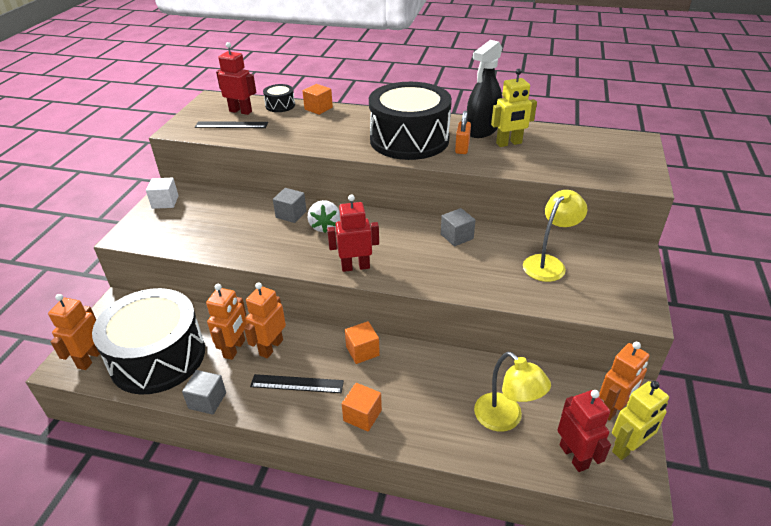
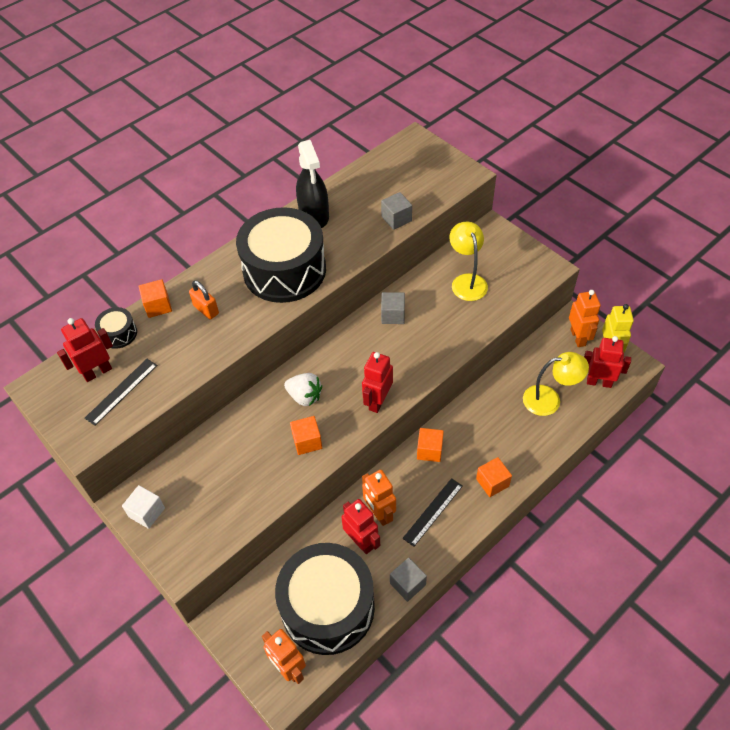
camera: 55 degrees left, 15 degrees up
(235, 349) = (361, 541): orange robot -> red robot
(281, 246) = (307, 441): none -> orange cube
(291, 214) = (263, 413): grey cube -> grey cube (396, 219)
(462, 148) = (331, 244): orange padlock -> orange padlock (206, 310)
(509, 143) = (351, 212): yellow robot -> none

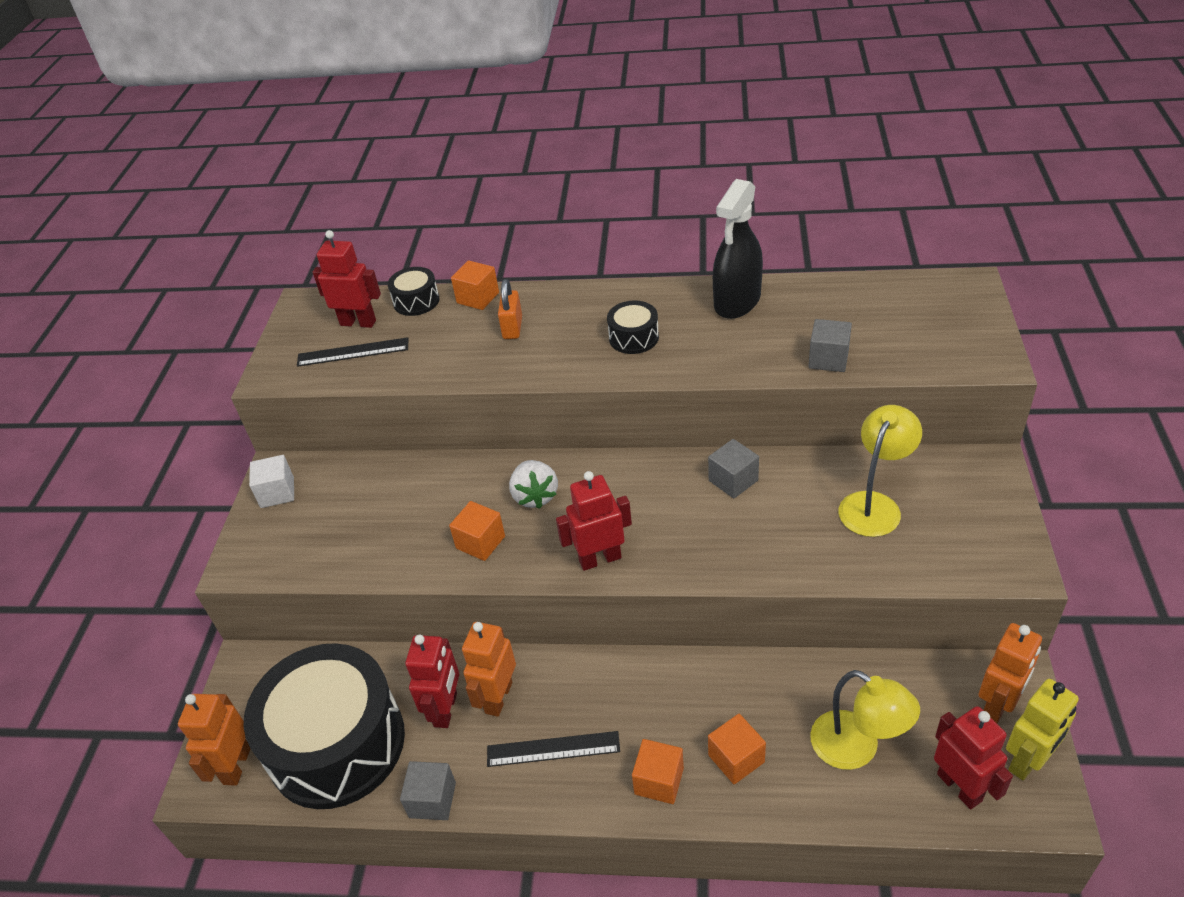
camera: 50 degrees right, 10 degrees down
(284, 270) = (634, 337): black drum -> black drum, size x0.41
(429, 450) = (632, 679): orange cube -> orange cube (736, 758)

